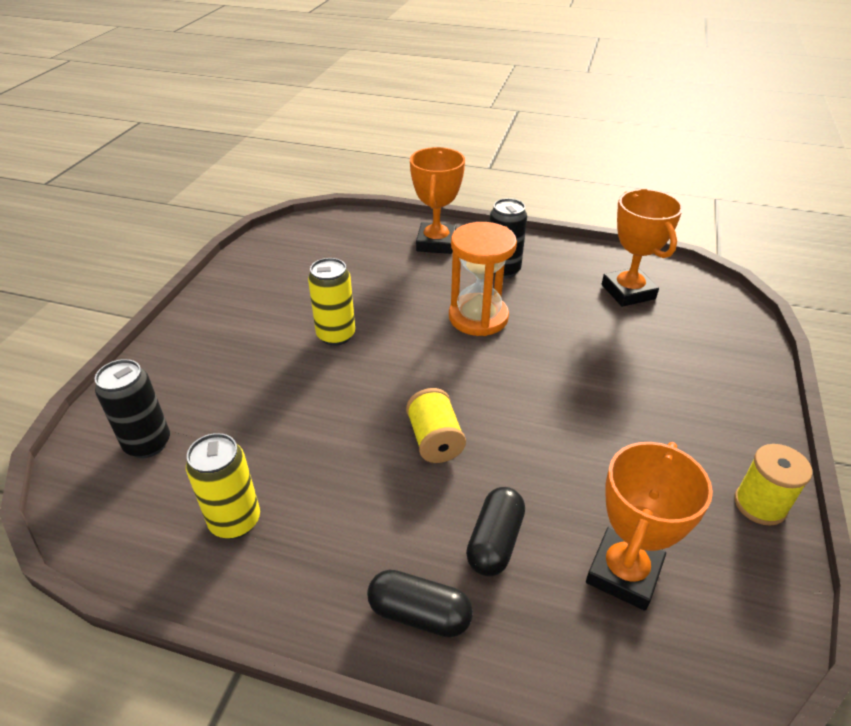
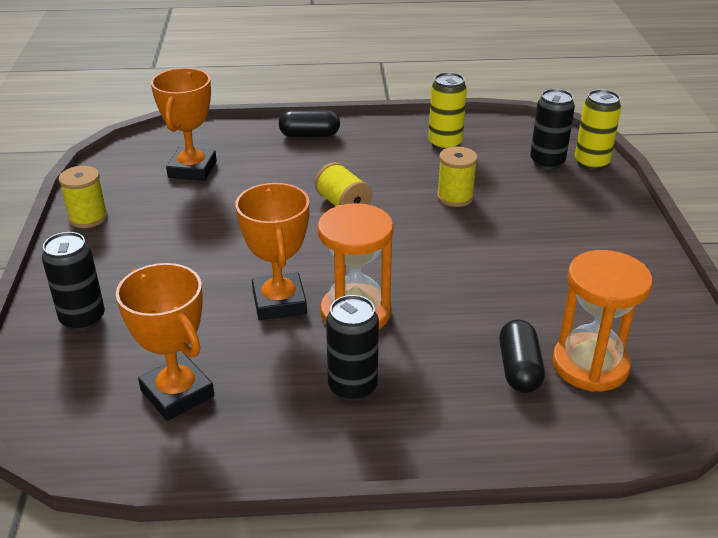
camera: 160 degrees right, 5 degrees down
(303, 417) = (455, 197): none -> yellow spool
(336, 335) = (488, 260): yellow can -> yellow can (591, 163)
(338, 250) = (590, 365): none -> orange hourglass
(436, 243) = (470, 414): orange trophy -> orange trophy (279, 302)
(495, 541) = (277, 166): black capsule -> black capsule (519, 369)
(719, 365) = (83, 319): none -> black can

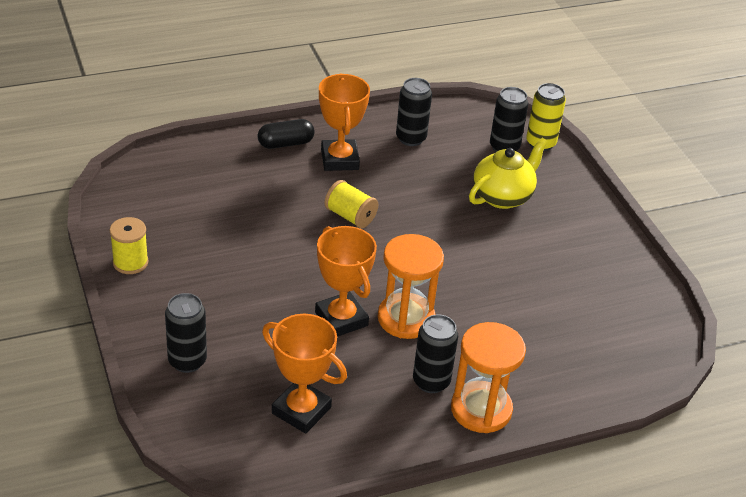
camera: 20 degrees left, 5 degrees up
(192, 169) = (197, 197): orange trophy -> orange trophy (339, 159)
(445, 144) = (411, 138): yellow can -> black can
(455, 197) = (441, 195): yellow spool -> none
(519, 369) = (545, 345): black capsule -> none
(527, 206) = (503, 196): none -> yellow teapot
(590, 365) = (594, 333): orange hourglass -> orange hourglass (481, 409)

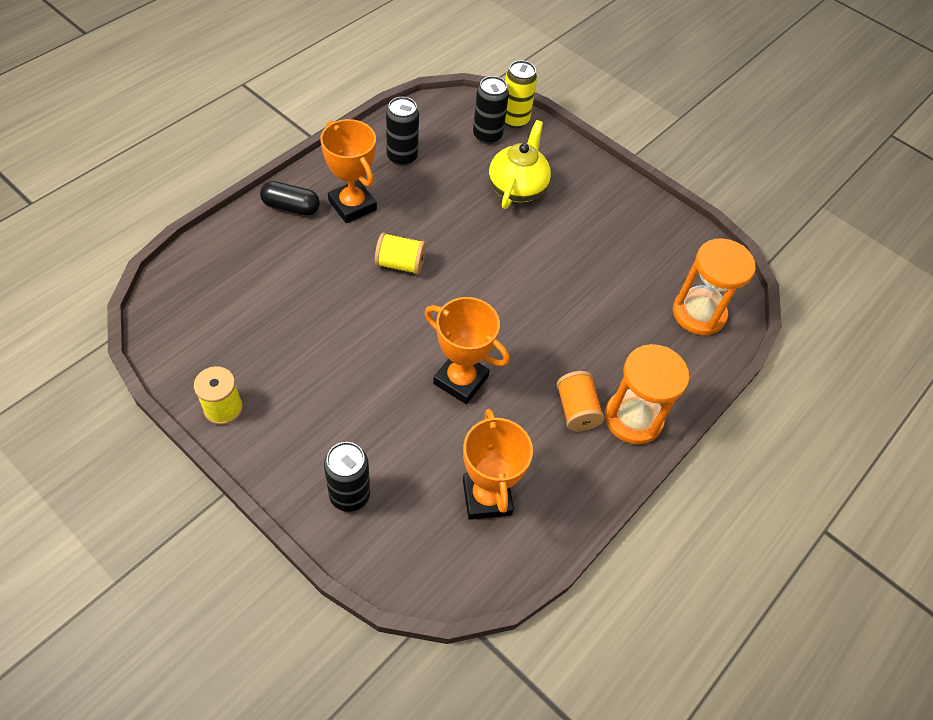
camera: 30 degrees left, 15 degrees up
(285, 143) = (291, 207): black capsule -> black capsule turned 60 degrees clockwise
(301, 410) = (487, 497): orange trophy -> orange trophy turned 75 degrees clockwise
(406, 318) = (515, 353): orange hourglass -> orange hourglass (698, 313)
(431, 381) = (576, 410): black can -> orange spool

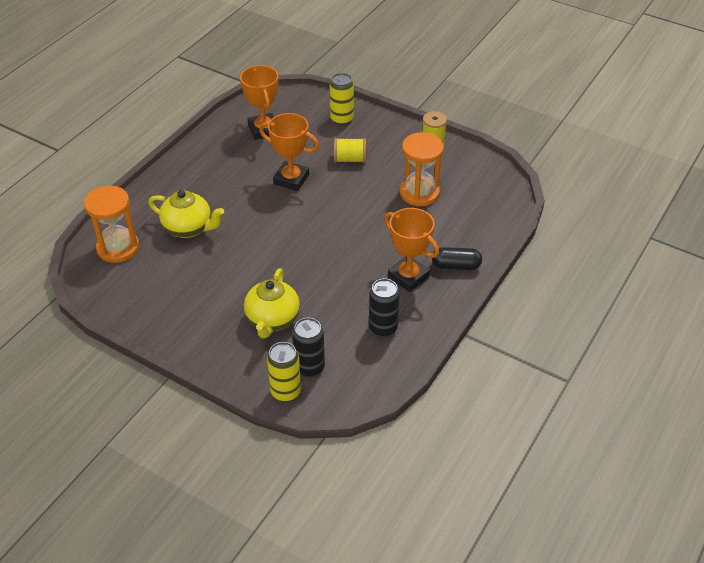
camera: 175 degrees right, 10 degrees down
(350, 495) = (342, 119): black can -> yellow can
(400, 264) = (354, 240): yellow spool -> yellow spool (350, 159)
(576, 410) = (212, 176): orange spool -> none
(609, 324) = (189, 228): none -> yellow teapot
(633, 418) = (174, 178): orange hourglass -> orange hourglass (419, 193)

